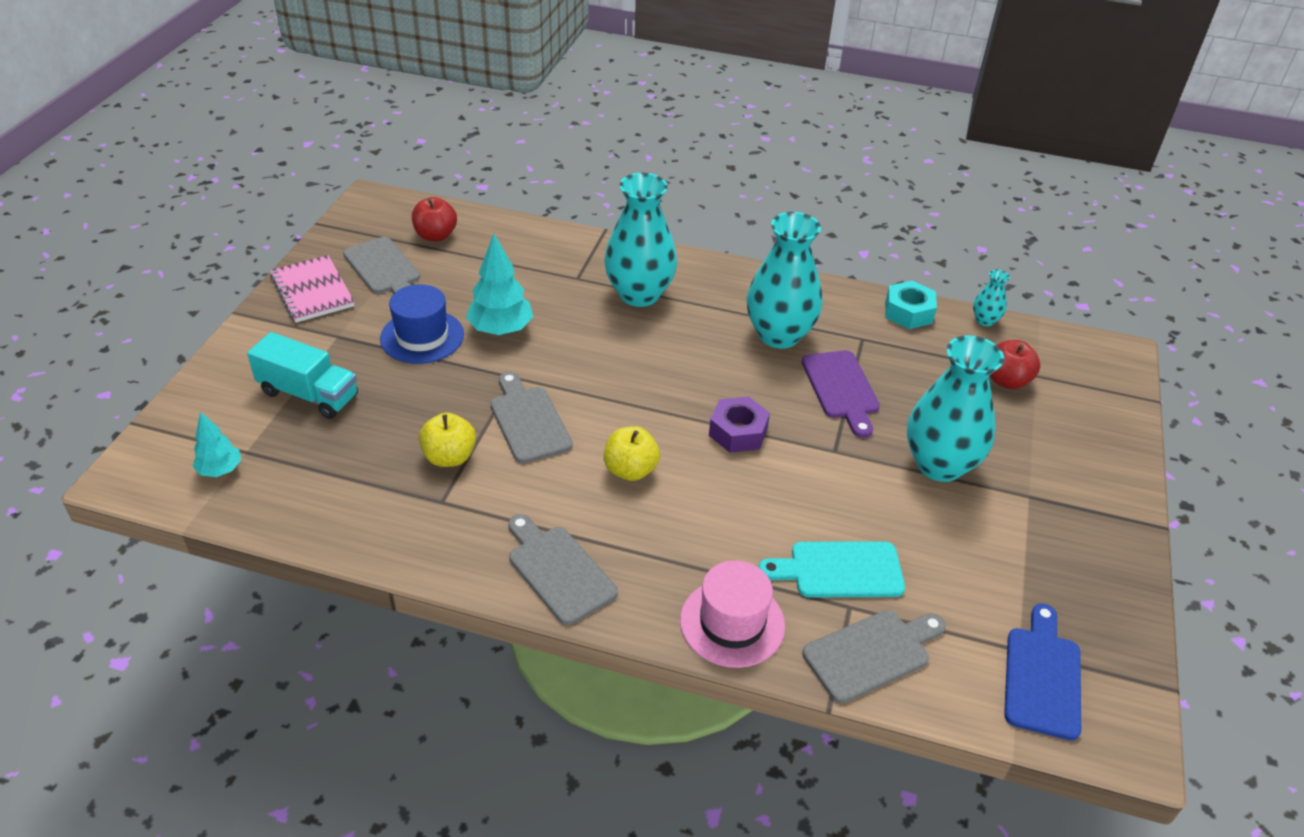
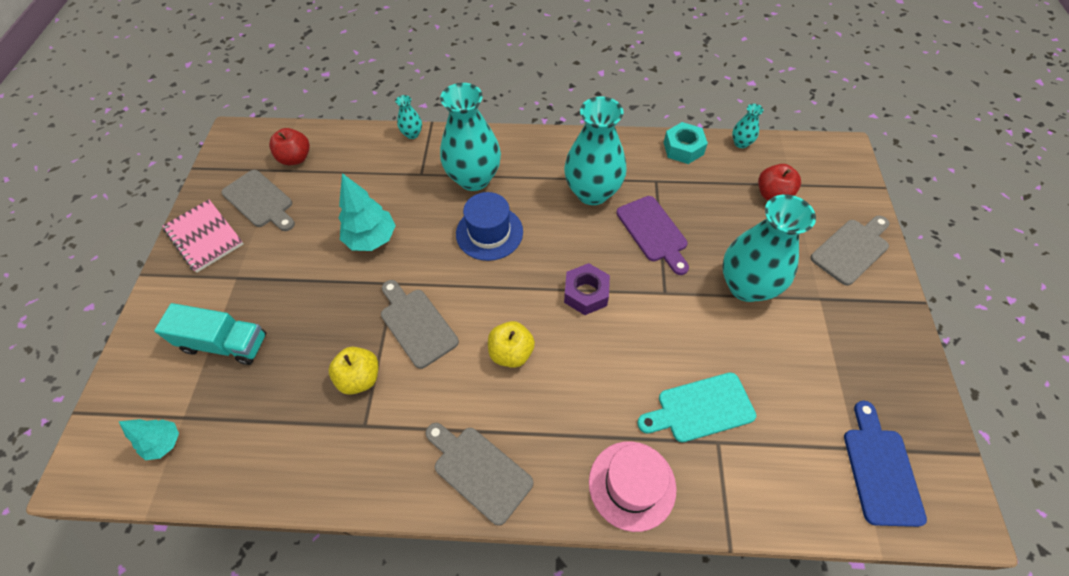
camera: 10 degrees left, 15 degrees up
(422, 336) = (308, 261): blue hat -> blue hat (489, 233)
(579, 237) = (412, 134): none -> turquoise vase
(871, 653) = (747, 484): grey cutting board -> grey cutting board (851, 249)

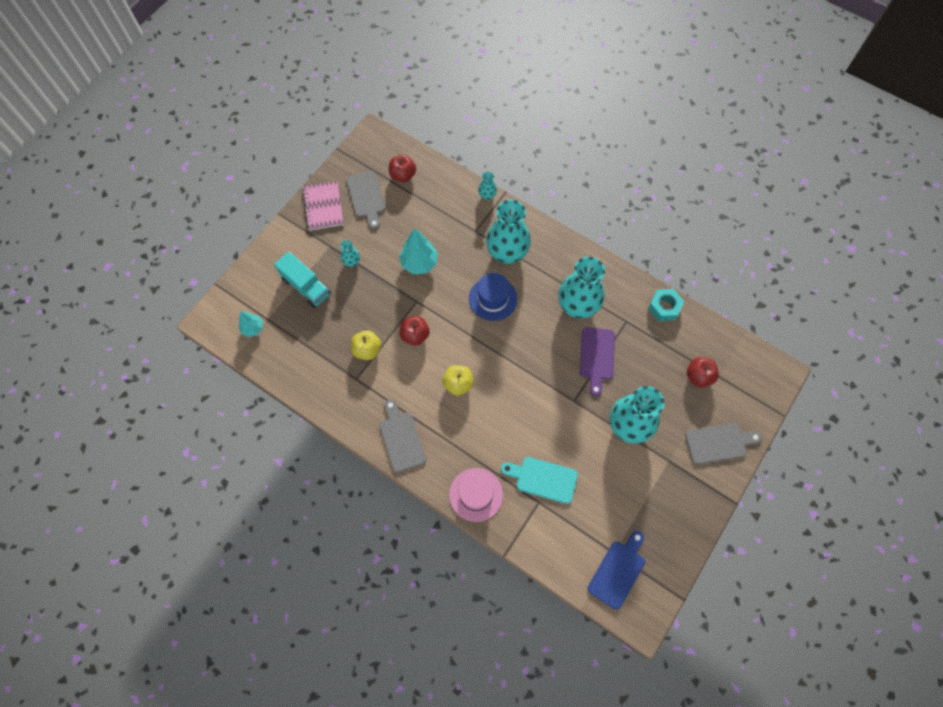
camera: 30 degrees right, 10 degrees up
(416, 324) = (415, 335): grey cutting board -> red apple
(586, 293) = (525, 373): purple nut -> none
(741, 143) = (709, 326): turquoise vase -> turquoise vase (352, 262)

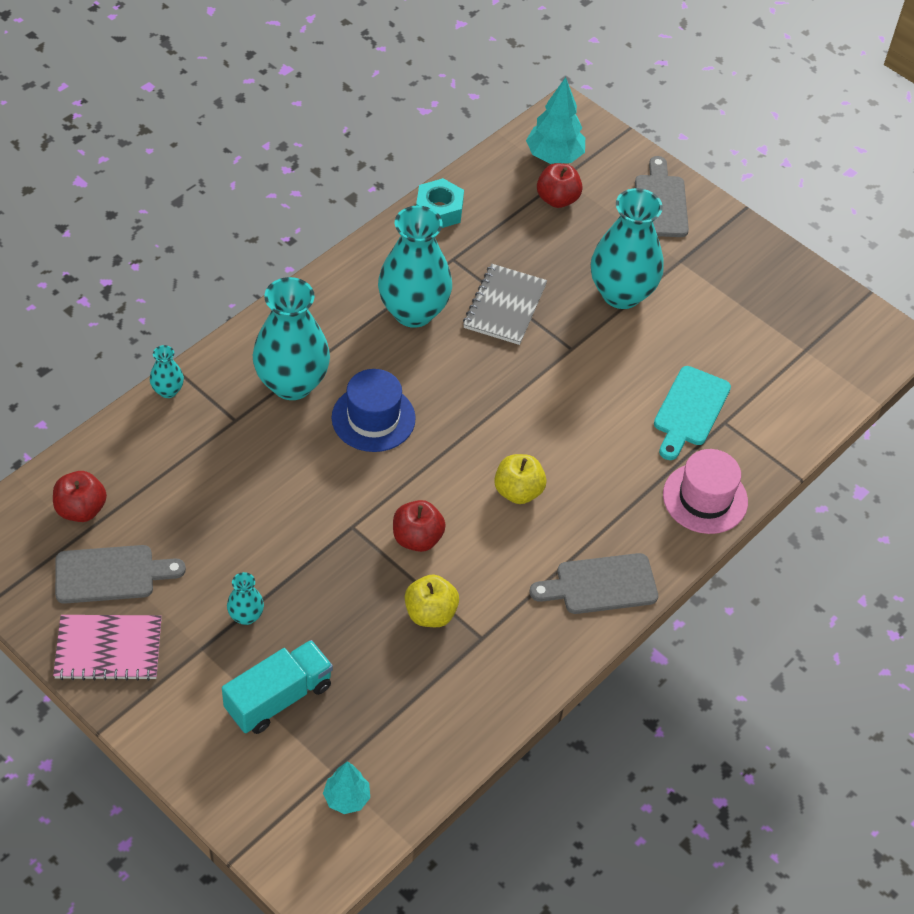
camera: 85 degrees left, 15 degrees down
(419, 263) = (276, 511): turquoise tree -> turquoise tree (554, 156)
(597, 357) = (504, 306): purple cutting board -> grey notebook
(618, 571) = (830, 351): blue cutting board -> none

